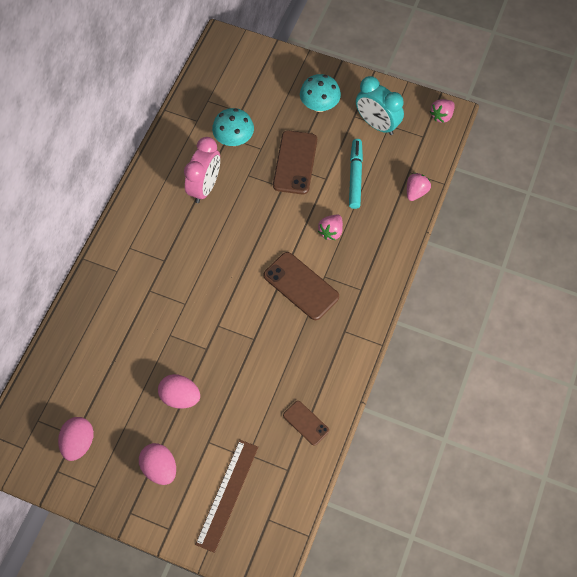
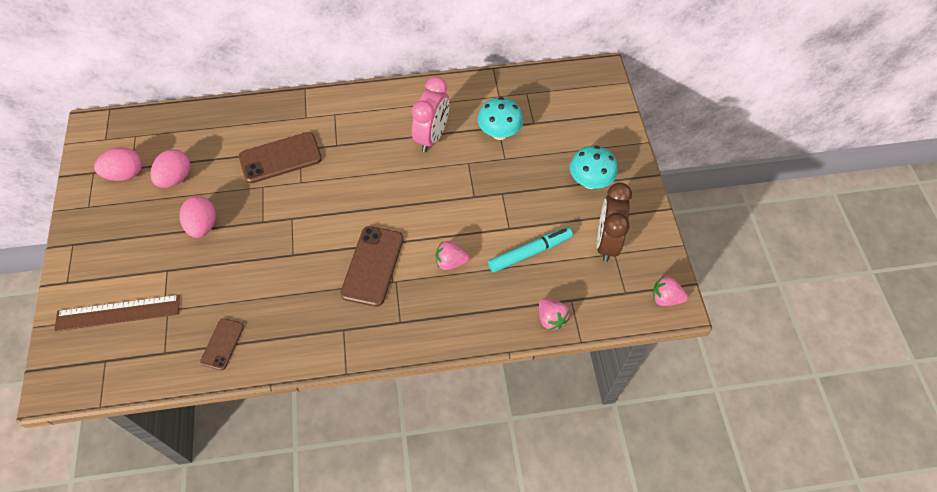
camera: 60 degrees right, 5 degrees down
(160, 468) = (124, 245): pink egg -> pink egg (176, 178)
(205, 187) = (432, 137): pink clock -> pink clock turned 60 degrees counterclockwise
(295, 162) = (509, 193): brown phone -> brown phone (280, 158)
(377, 124) = (606, 242): turquoise clock -> brown clock
(416, 192) = (551, 318): pink strawberry -> pink strawberry turned 60 degrees clockwise

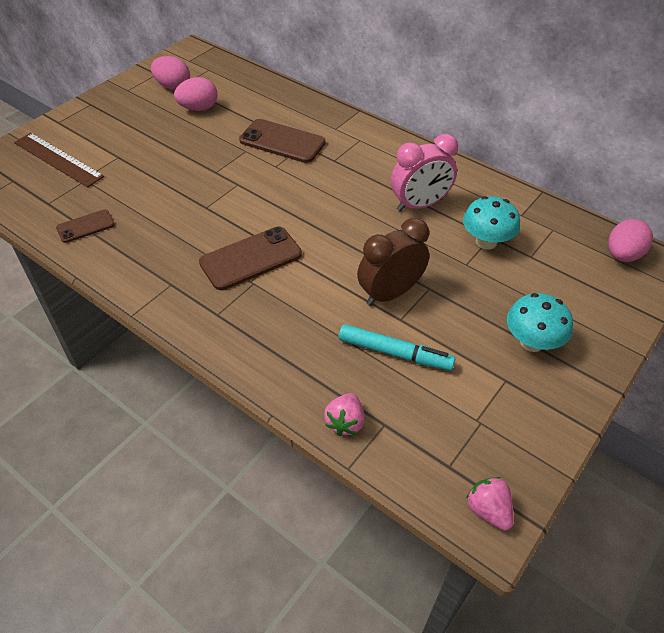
camera: 45 degrees right, 10 degrees down
(203, 225) = (175, 147): pink egg -> pink egg (622, 255)
(450, 262) = (315, 304): pink strawberry -> none
(606, 242) = (485, 406): brown clock -> brown clock (390, 293)

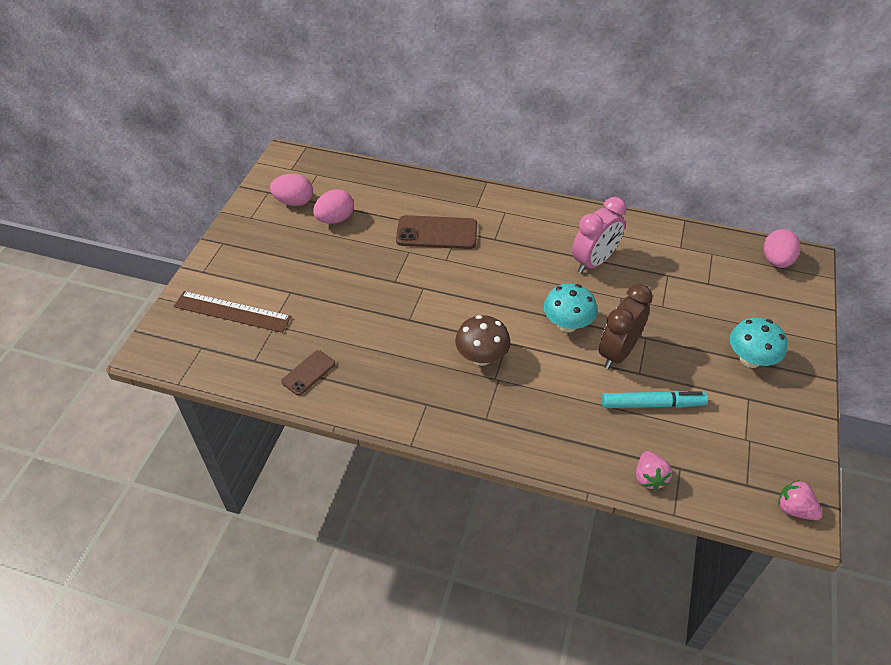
camera: 20 degrees left, 0 degrees up
(251, 258) = (481, 357): brown phone -> brown mushroom
(486, 242) = (666, 281): turquoise mushroom -> turquoise mushroom (567, 324)

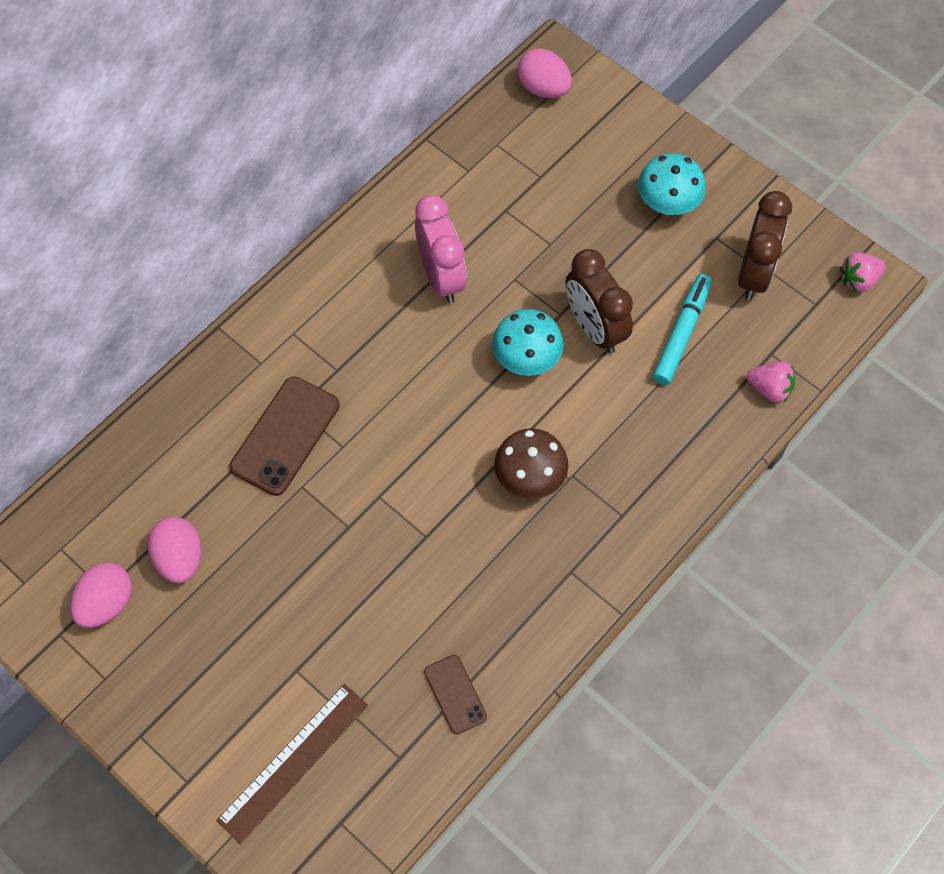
camera: 65 degrees left, 15 degrees up
(739, 433) = (754, 273): none -> brown clock

